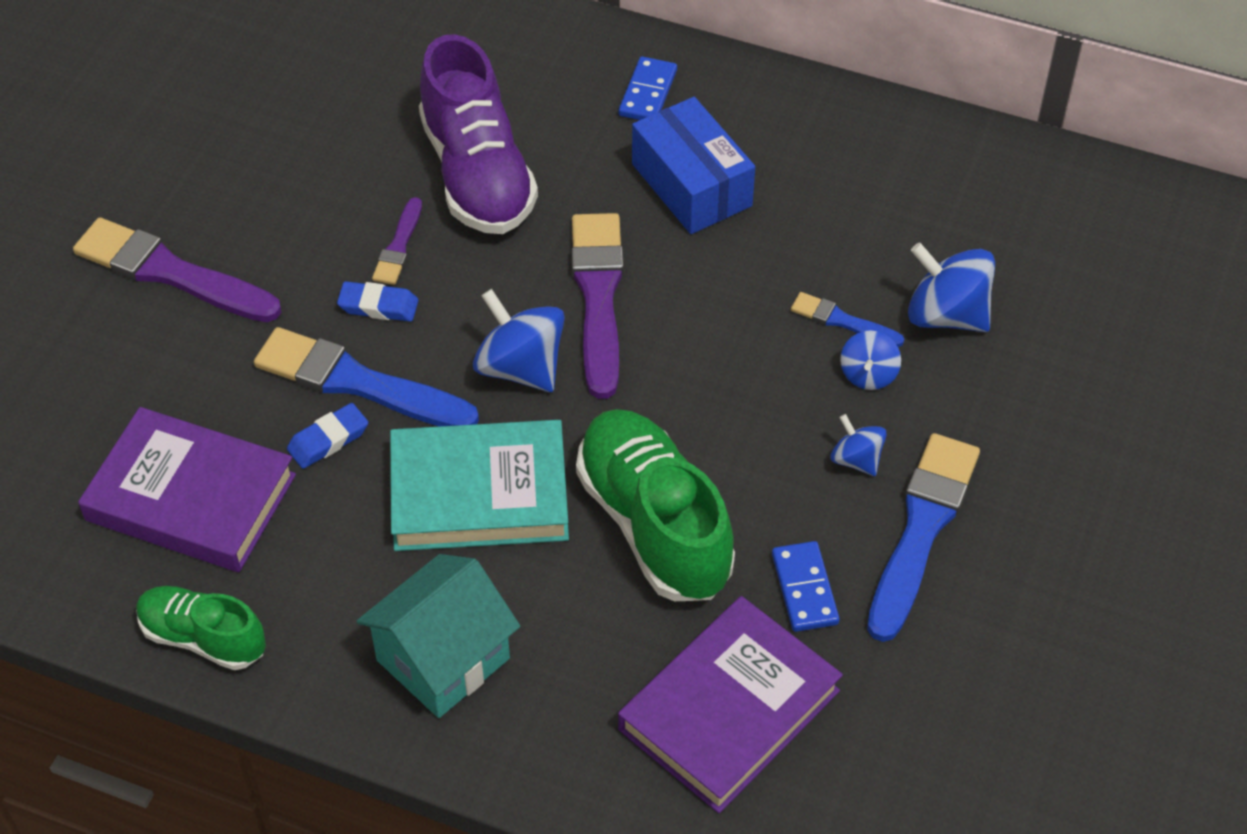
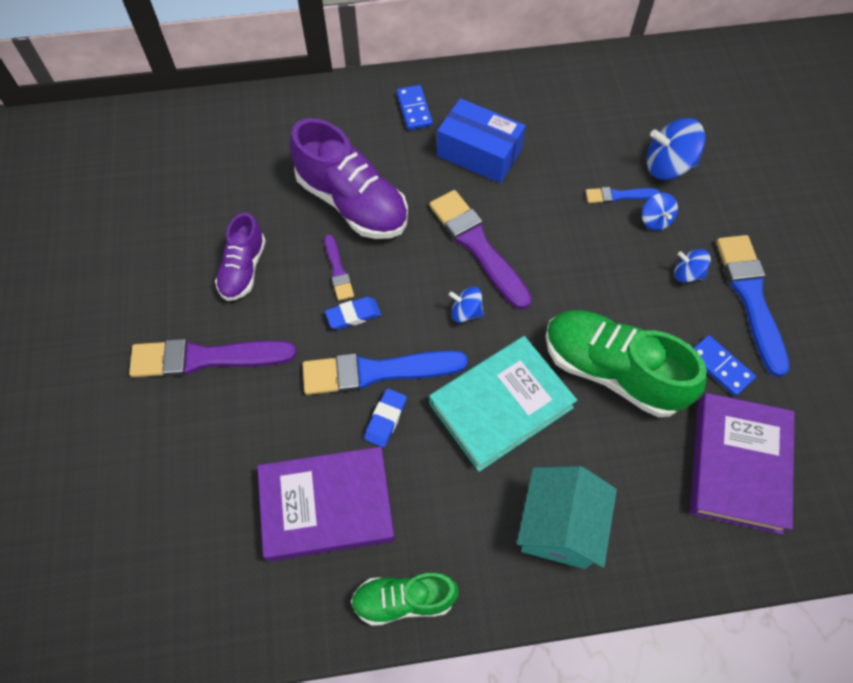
camera: 30 degrees left, 10 degrees up
(286, 193) = (243, 269): none -> purple shoe
(520, 367) = (466, 312): blue spinning top -> blue spinning top, size x0.57

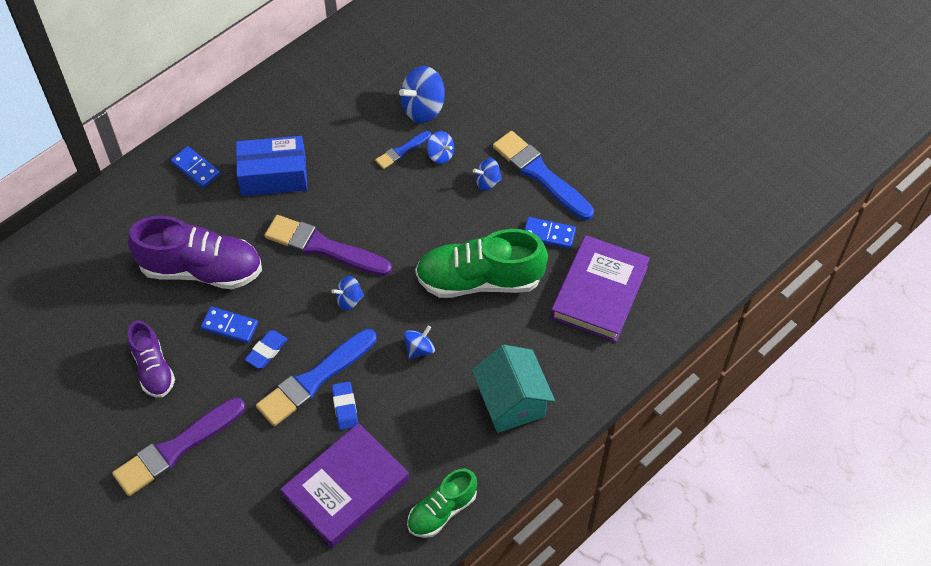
camera: 35 degrees left, 5 degrees down
(338, 270) = (229, 326): purple brush -> blue domino
(501, 406) = (419, 349): turquoise book -> blue spinning top
(738, 465) = (599, 292): purple book -> purple book turned 45 degrees clockwise

